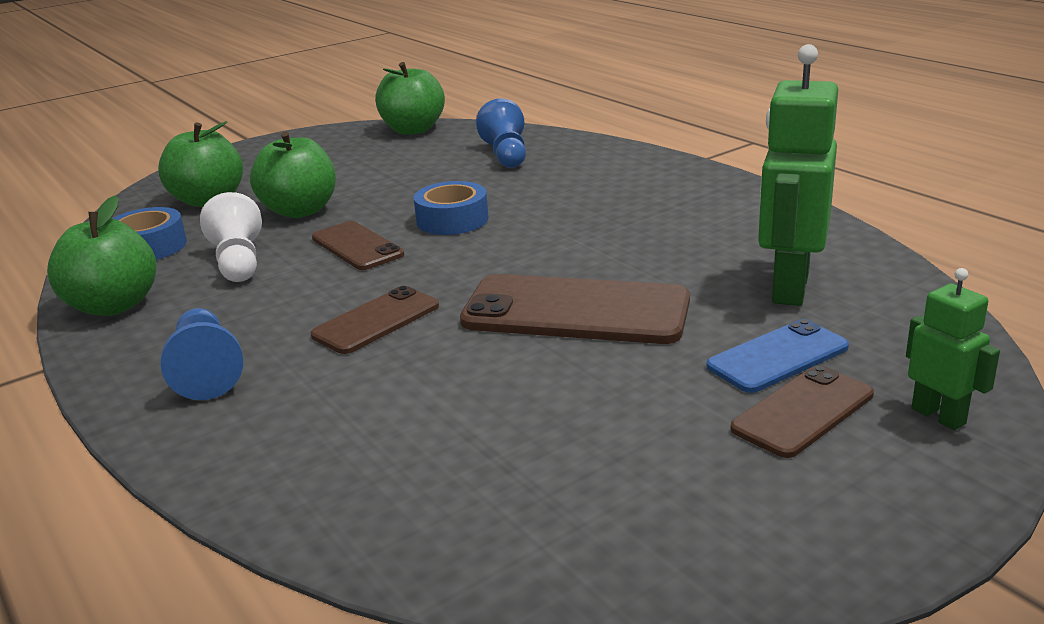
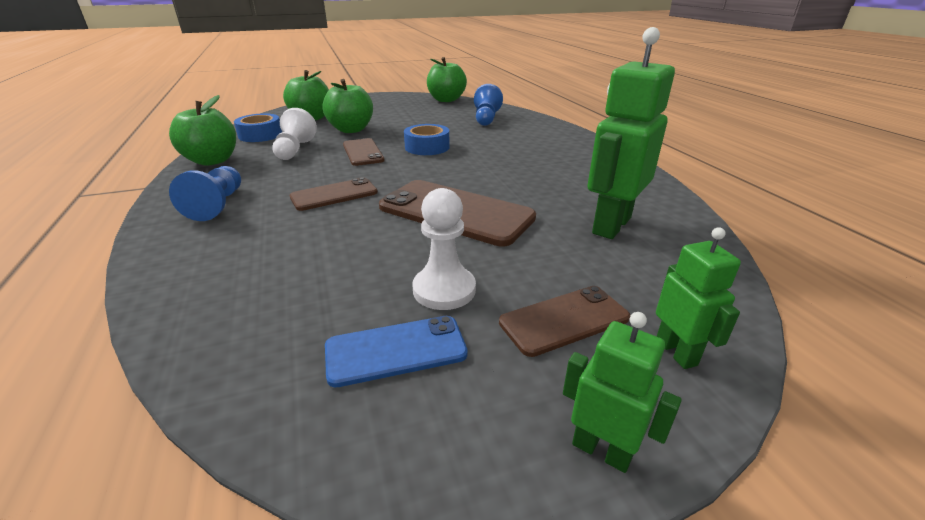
camera: 15 degrees right, 5 degrees up
(639, 411) = (444, 290): none -> white pawn
(777, 357) = (571, 272): blue phone -> blue phone (396, 350)
(914, 521) = (601, 450): none -> green robot

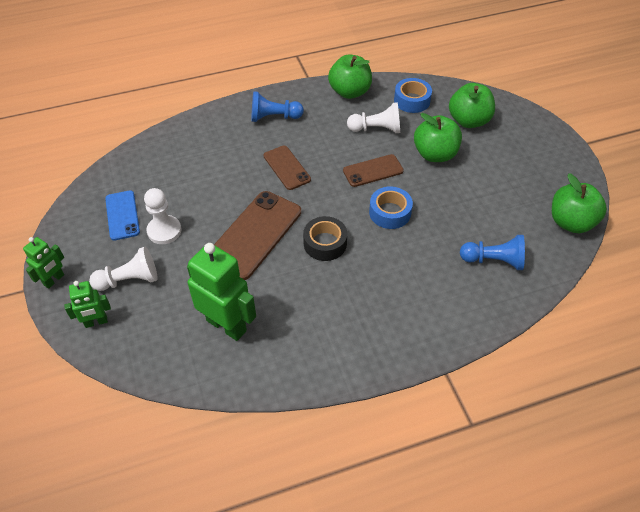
camera: 90 degrees right, 20 degrees up
(469, 174) = (325, 243): none -> black tape
(564, 320) = (129, 280): brown phone -> white pawn

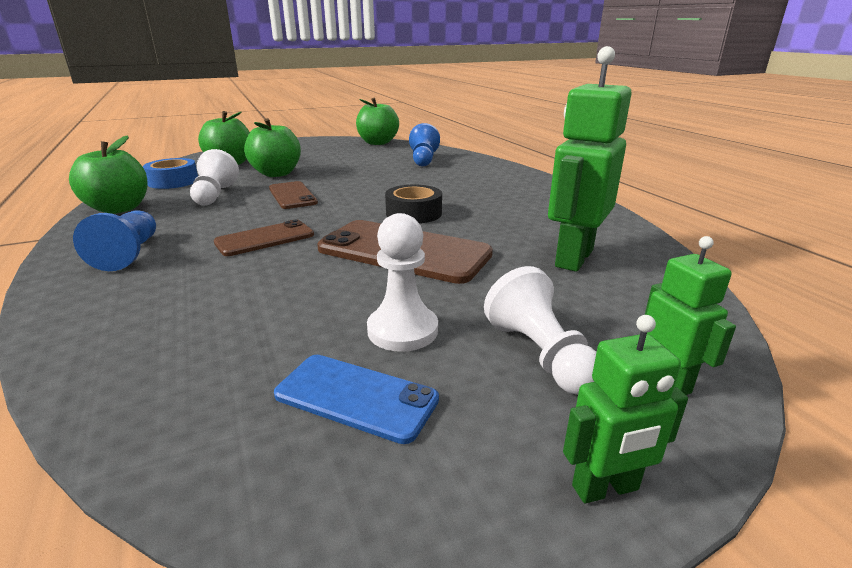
camera: 95 degrees left, 25 degrees down
(54, 280) = (605, 488): green robot -> green robot turned 135 degrees clockwise
(122, 215) = (356, 397): blue phone -> blue phone turned 45 degrees clockwise
(390, 212) = (363, 188): blue tape -> none

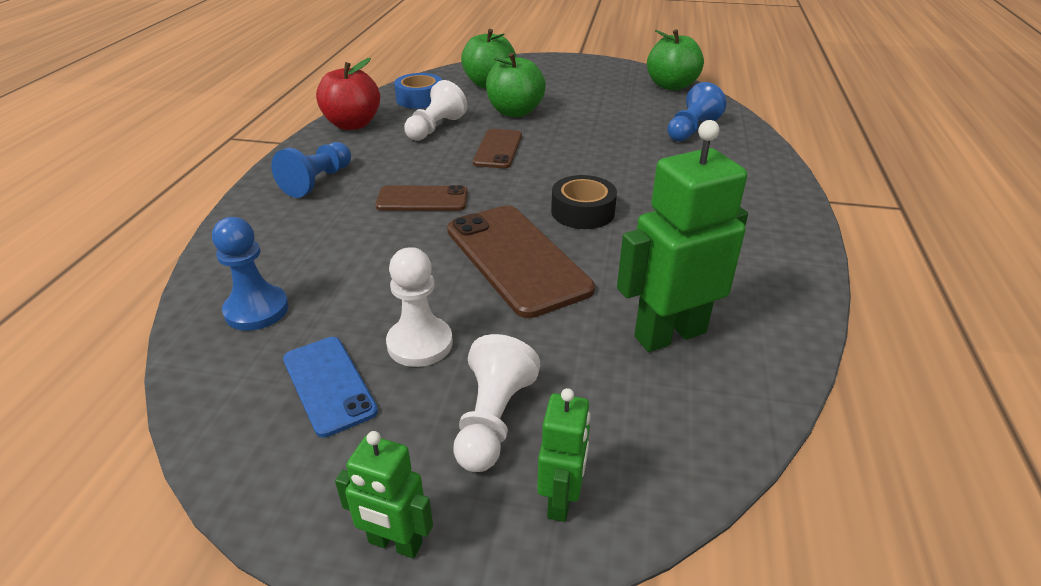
camera: 35 degrees right, 10 degrees up
(119, 209) = (352, 124): green apple -> red apple
(182, 371) = (256, 310): none -> blue pawn

